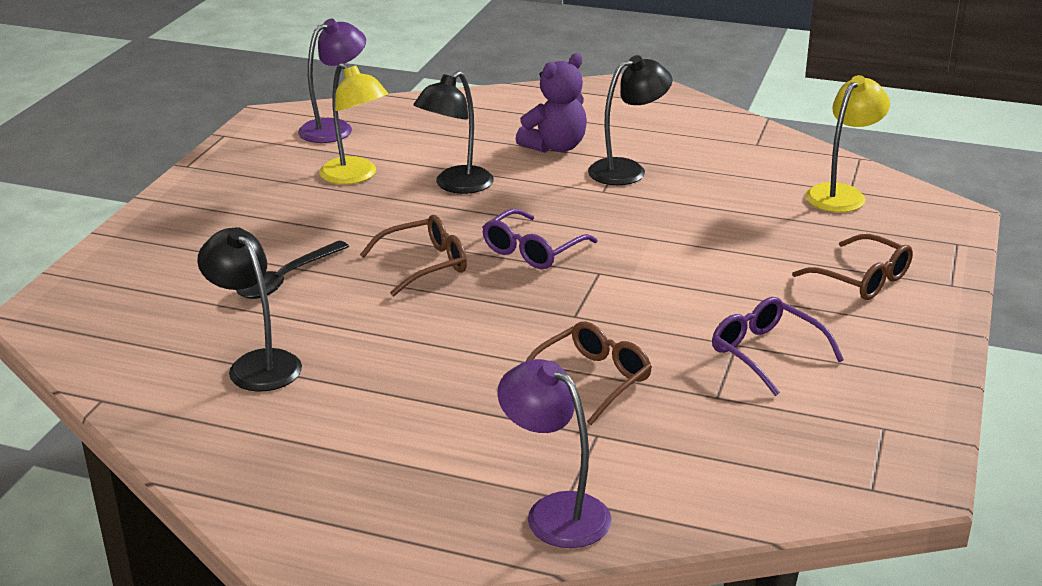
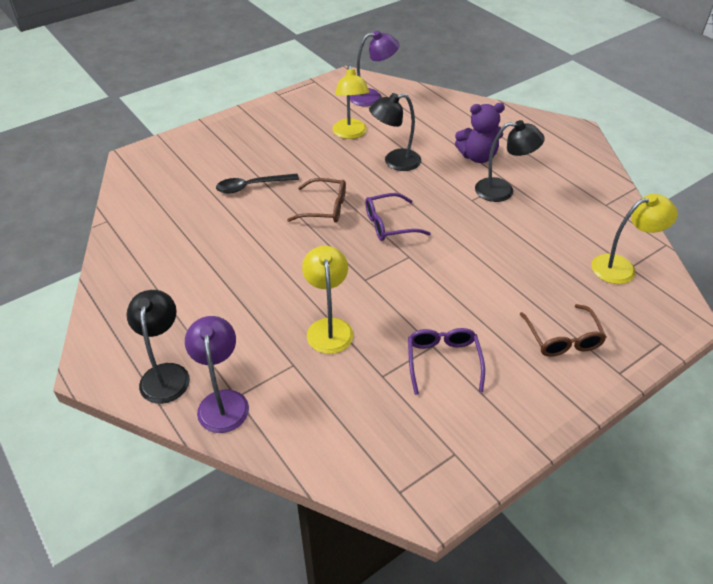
camera: 35 degrees right, 15 degrees up
(257, 364) = (187, 233): black lamp -> black lamp (166, 374)
(592, 380) = (329, 327): brown glasses -> yellow lamp

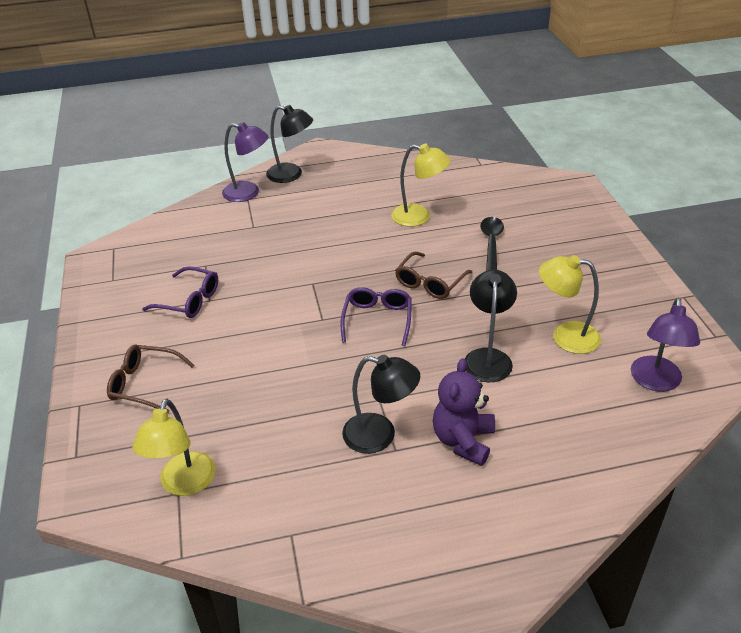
camera: 115 degrees right, 5 degrees down
(329, 327) = (274, 250): yellow lamp -> yellow lamp (419, 217)
(502, 191) = (380, 435): black lamp -> black lamp turned 105 degrees counterclockwise

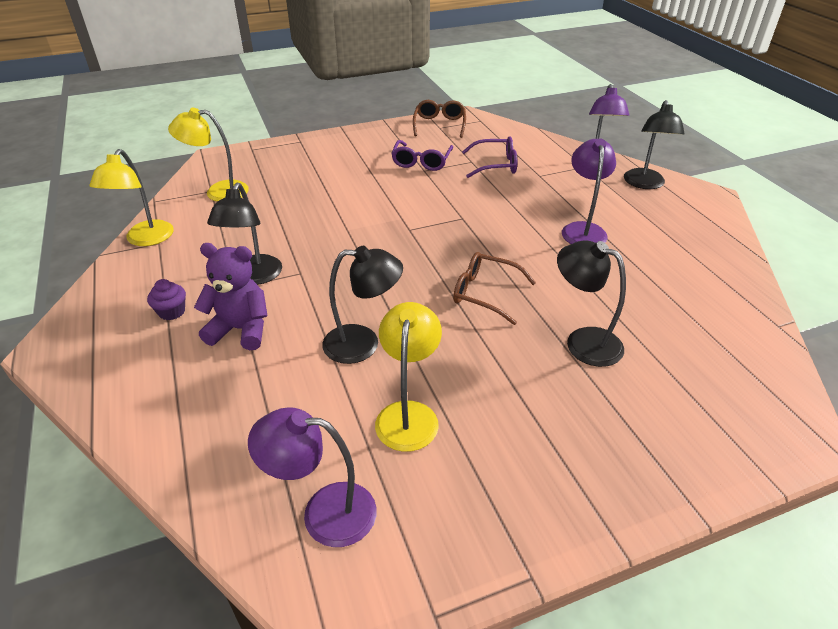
camera: 80 degrees right, 0 degrees up
(144, 384) = (321, 160): brown glasses -> brown glasses (439, 124)
(351, 219) = (582, 229): none -> purple lamp
(377, 319) = (414, 262): purple glasses -> purple glasses (495, 165)
(419, 217) = (612, 277): yellow lamp -> yellow lamp (145, 239)
(430, 500) = (172, 312): none -> purple cupcake
(491, 244) = (583, 341): black spoon -> black lamp

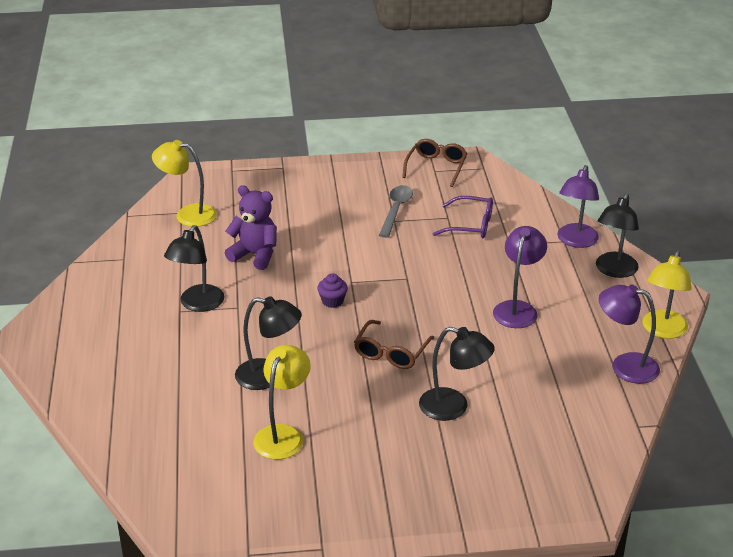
camera: 15 degrees right, 5 degrees down
(145, 239) = (113, 254): yellow lamp -> yellow lamp (662, 331)
(172, 312) = (123, 323): purple cupcake -> purple cupcake (332, 301)
(241, 329) = (174, 347): purple teddy bear -> purple teddy bear (255, 255)
(324, 512) = (198, 484): purple lamp -> purple lamp (625, 366)
(421, 162) = (396, 210): purple glasses -> grey spoon
(485, 293) = (391, 353): brown glasses -> brown glasses turned 105 degrees counterclockwise
(583, 341) = (453, 407): black lamp -> black lamp turned 150 degrees clockwise

